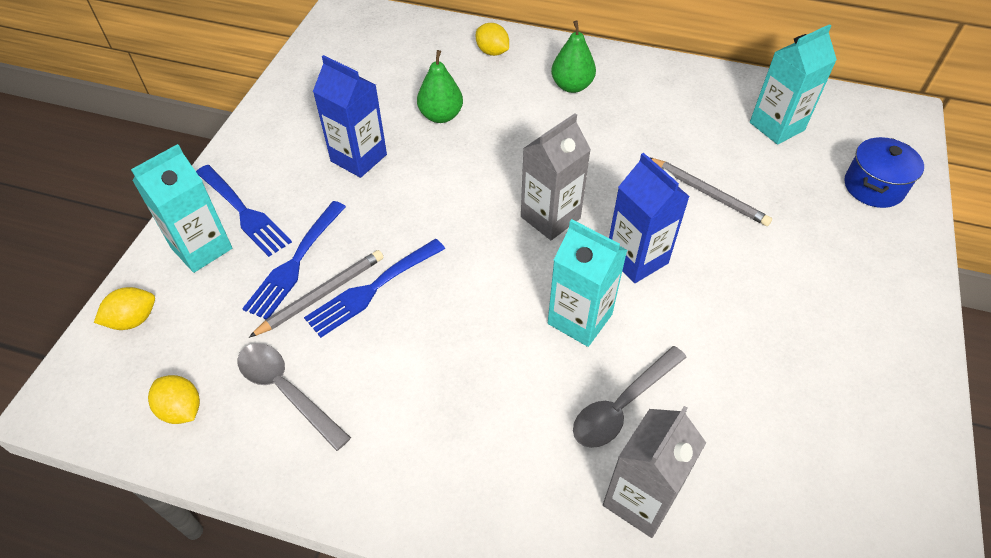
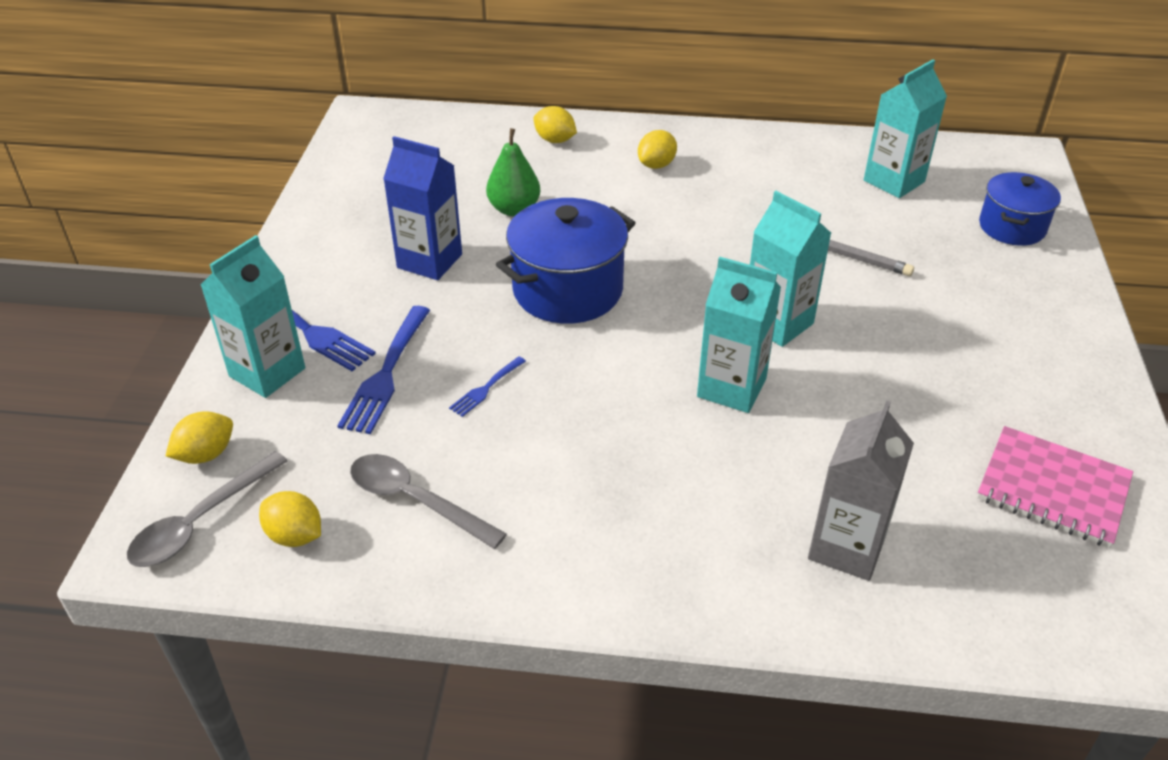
camera: 10 degrees left, 10 degrees down
(321, 295) = (427, 401): grey pencil -> none
(372, 289) = (486, 388): blue fork -> blue fork, size x0.53
(465, 201) = (568, 290): none -> blue pot
(550, 217) = (670, 295): grey carton -> none
(572, 86) = (656, 165): green pear -> yellow lemon
(622, 405) = (802, 463): grey spoon -> grey spoon (200, 521)
(636, 259) = (777, 323): blue carton -> turquoise carton
(844, 468) = (1052, 489): none -> pink notebook

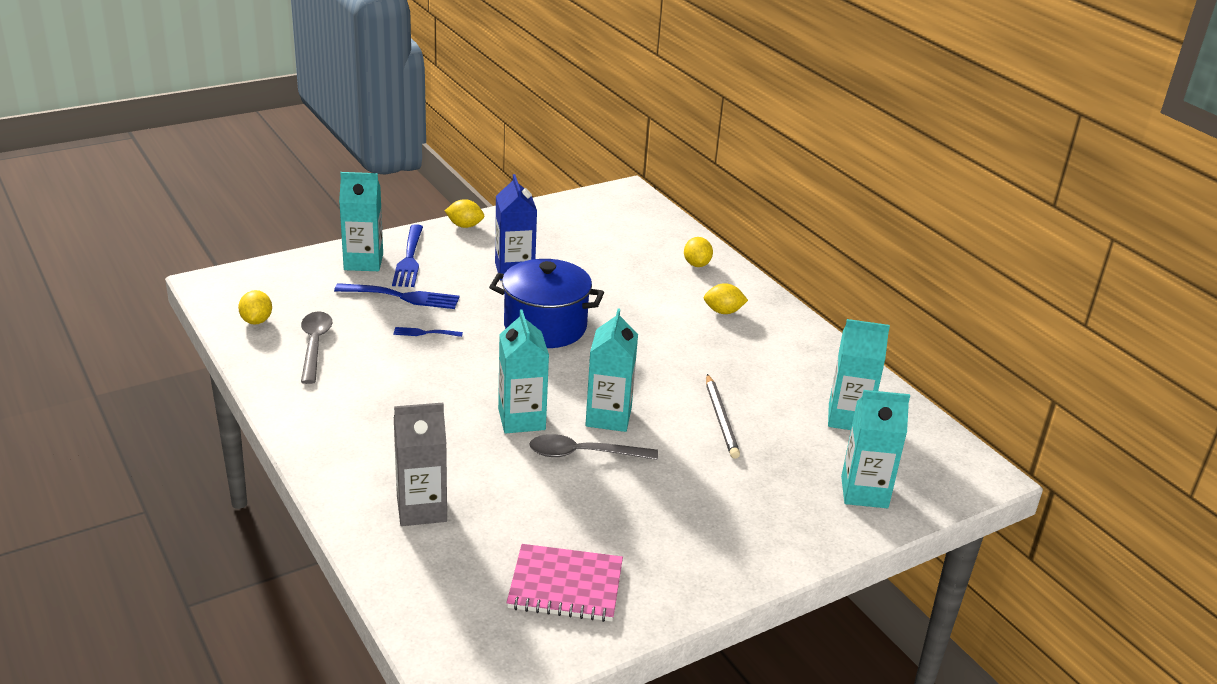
camera: 50 degrees right, 10 degrees down
(200, 521) = (241, 291): grey spoon -> grey spoon (583, 454)
(206, 454) = (287, 272): yellow lemon -> yellow lemon (465, 226)
(386, 373) = (402, 297): blue fork -> blue fork turned 150 degrees counterclockwise
(514, 209) = (601, 278): green pear -> none
(1012, 227) = (864, 492): blue pot -> turquoise carton
(1052, 489) = (565, 585): pink notebook -> pink notebook turned 75 degrees counterclockwise

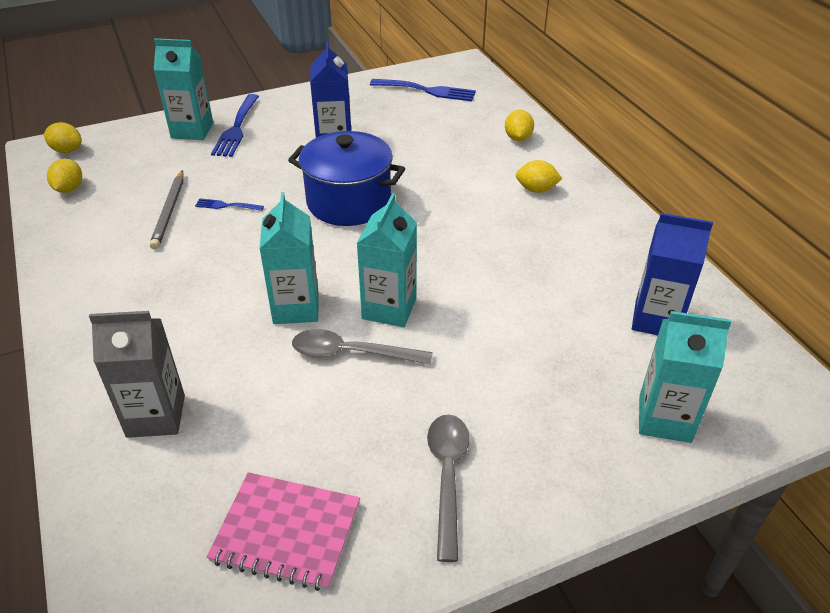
camera: 10 degrees right, 10 degrees up
(314, 345) = (114, 216): grey spoon -> grey spoon (447, 476)
(402, 297) = (217, 166): blue fork -> blue fork (426, 90)
(465, 226) = (299, 96): yellow lemon -> yellow lemon (67, 150)
(721, 418) = (512, 315): grey pencil -> grey pencil (169, 211)
(848, 418) = (656, 319): turquoise carton -> blue carton

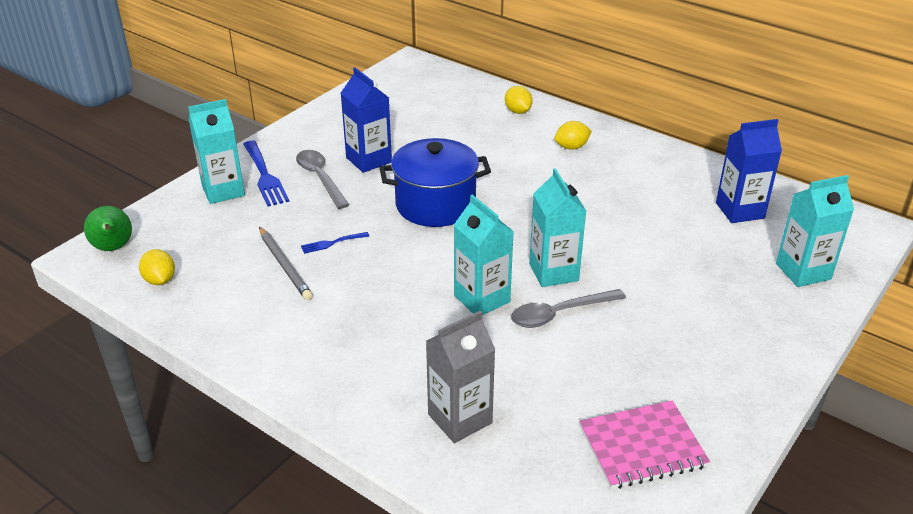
camera: 30 degrees left, 5 degrees down
(67, 150) = (113, 248): yellow lemon -> green pear
(426, 90) = (403, 94): blue fork -> none
(447, 476) = (709, 364): grey spoon -> grey spoon (320, 178)

